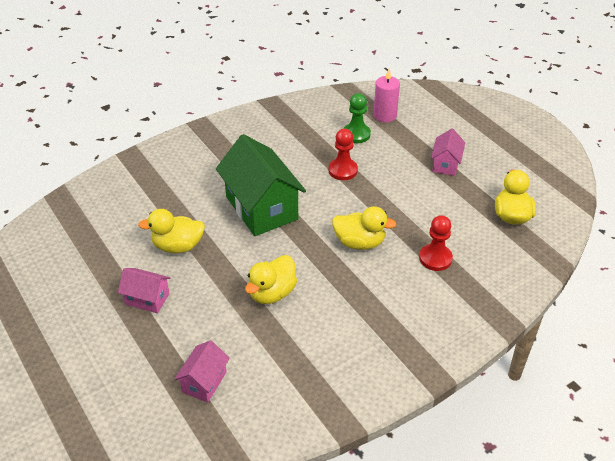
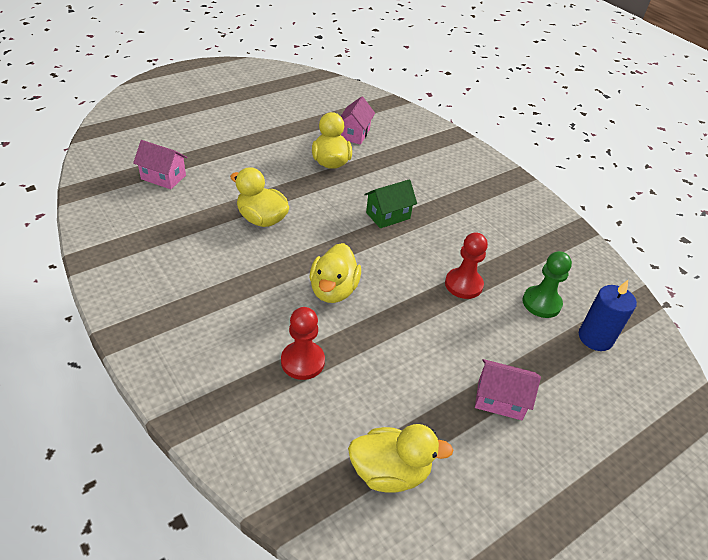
camera: 85 degrees right, 0 degrees up
(147, 299) = (265, 147): pink house -> pink house (354, 134)
(261, 208) = (388, 215): green house -> green house, size x0.50
(385, 115) = (595, 338): pink candle -> blue candle

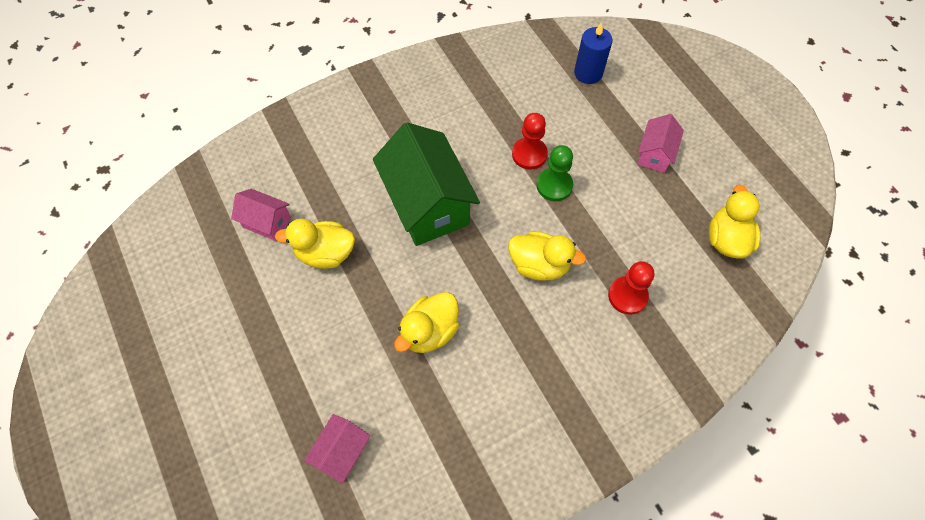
camera: 80 degrees left, 20 degrees up
(388, 215) = (427, 204): green house -> green house, size x2.00
(541, 303) = (550, 100): green pawn -> green pawn (554, 185)

